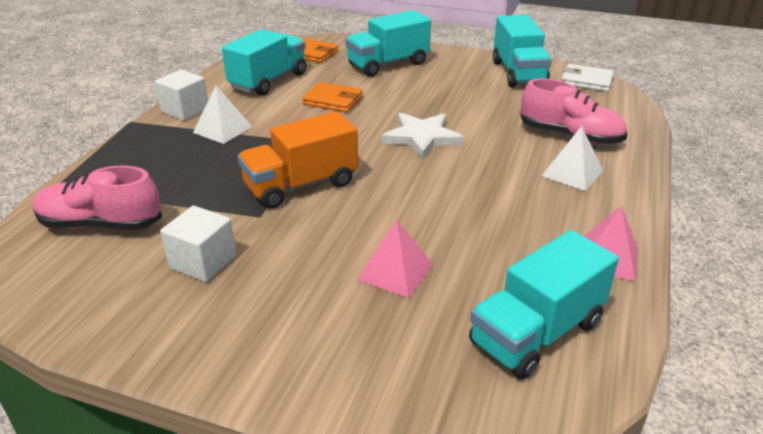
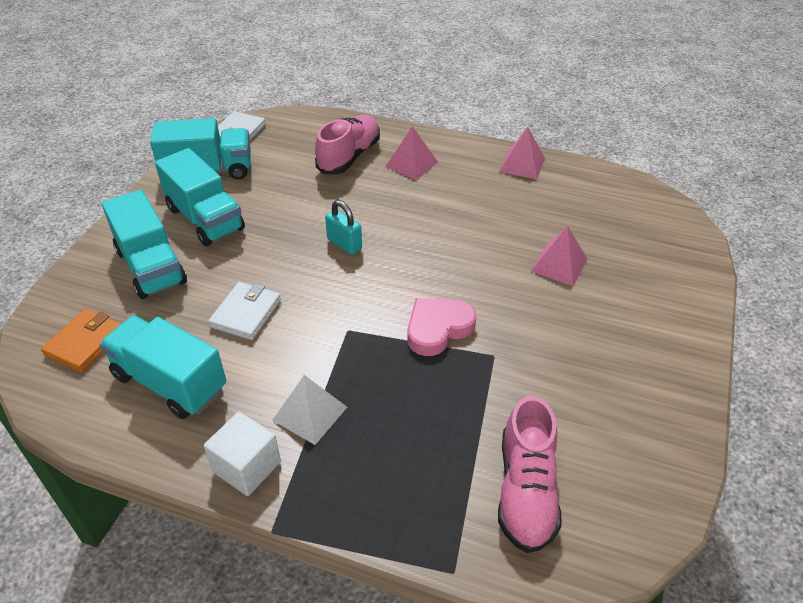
camera: 90 degrees left, 10 degrees up
(203, 262) = (571, 387): white cube -> none
(301, 185) = (438, 329): orange truck -> pink heart
(333, 100) = (246, 313): orange wallet -> white wallet
(422, 137) = (344, 244): white star -> turquoise padlock
(536, 333) = (606, 204): turquoise truck -> turquoise truck (205, 219)
(572, 173) = (411, 164): white pyramid -> pink pyramid

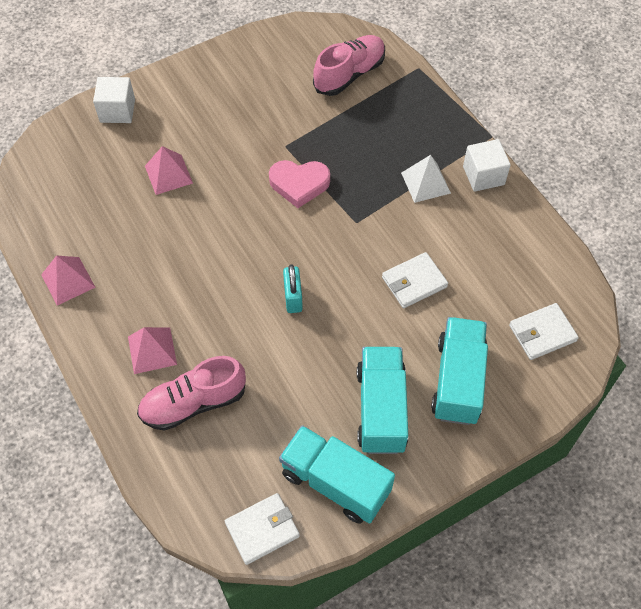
camera: 140 degrees left, 15 degrees up
(85, 343) = (542, 333): orange wallet -> white wallet
(170, 382) = (498, 260): turquoise truck -> none
(680, 285) = (117, 111): none -> white cube

